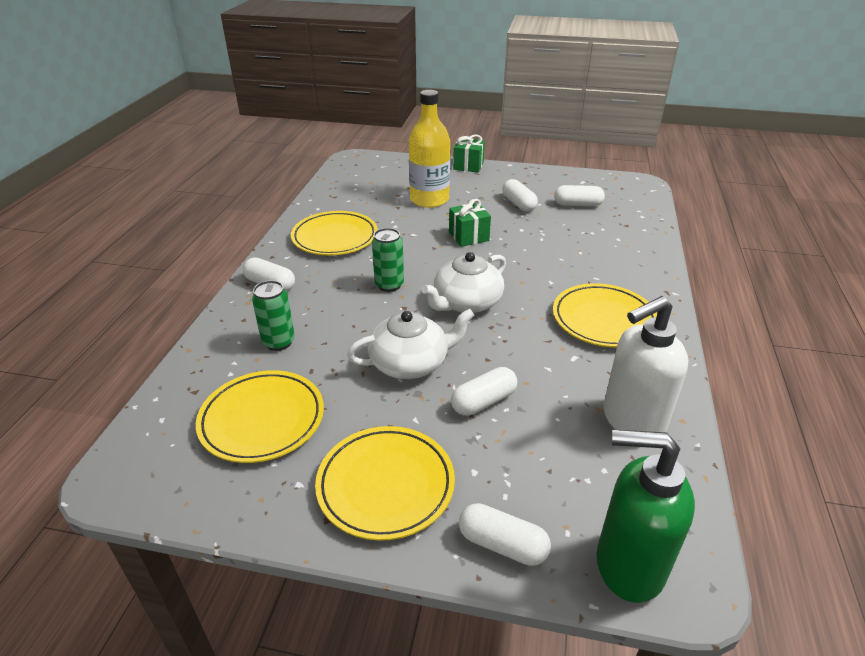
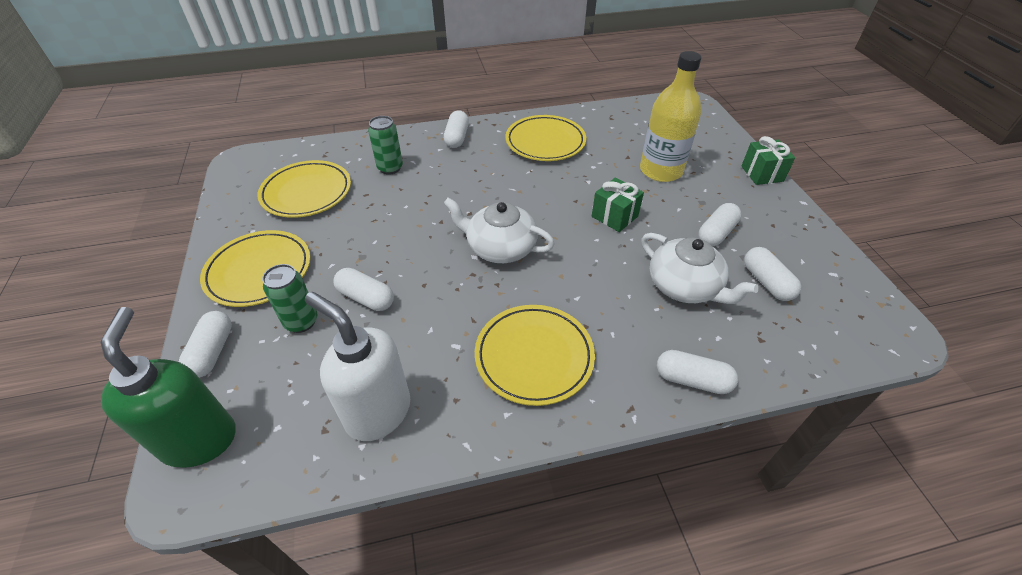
camera: 65 degrees right, 10 degrees up
(389, 285) = (496, 194): green can -> green can (301, 322)
(410, 363) = (397, 240): white teapot -> white teapot (685, 286)
(651, 260) = (692, 380): none -> white capsule

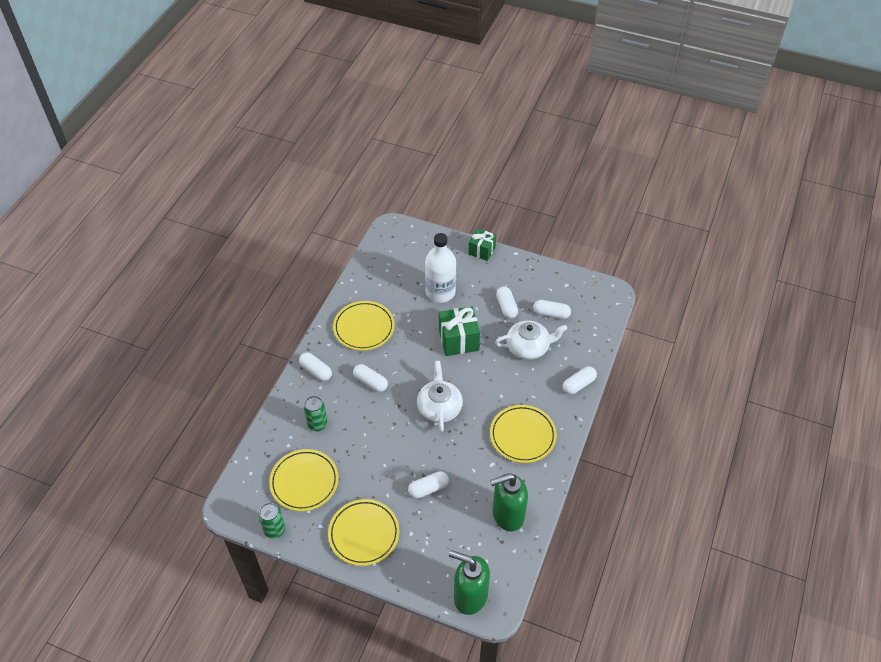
camera: 55 degrees left, 5 degrees up
(212, 352) = (413, 576): white capsule -> white capsule (370, 382)
(301, 322) = (423, 526): green can -> green can (274, 530)
(377, 412) = (507, 515): white soap dispenser -> green soap dispenser
(500, 247) = (439, 407): white teapot -> white teapot turned 120 degrees clockwise
(614, 216) = (458, 340): green gift -> green gift, size x1.52
(661, 170) = (440, 292): yellow bottle -> white bottle

